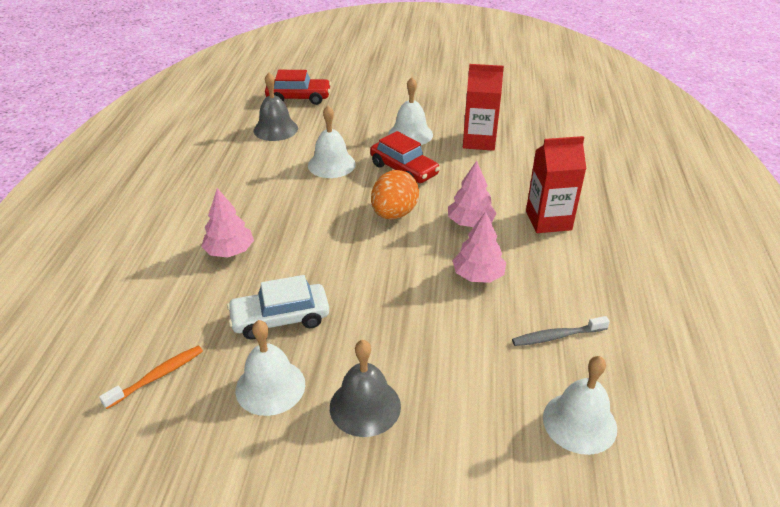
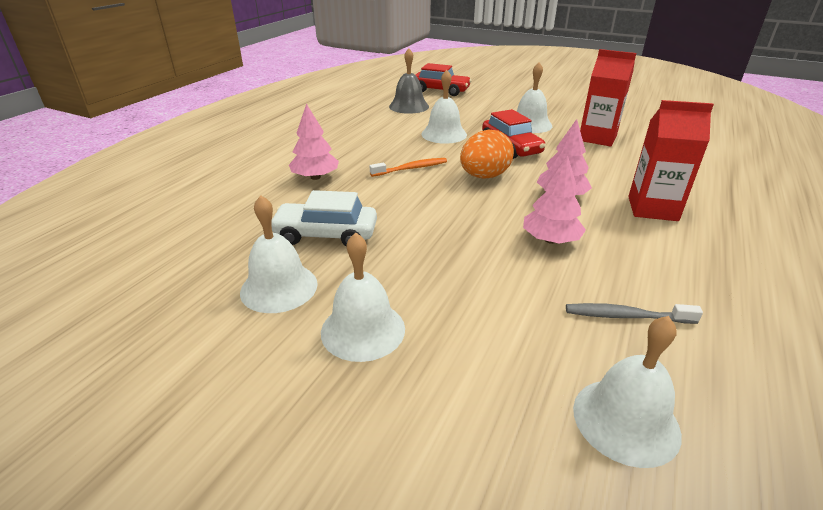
camera: 20 degrees right, 5 degrees down
(157, 376) = (186, 254): orange toothbrush -> orange toothbrush (411, 168)
(365, 406) = (363, 330): grey bell -> white bell

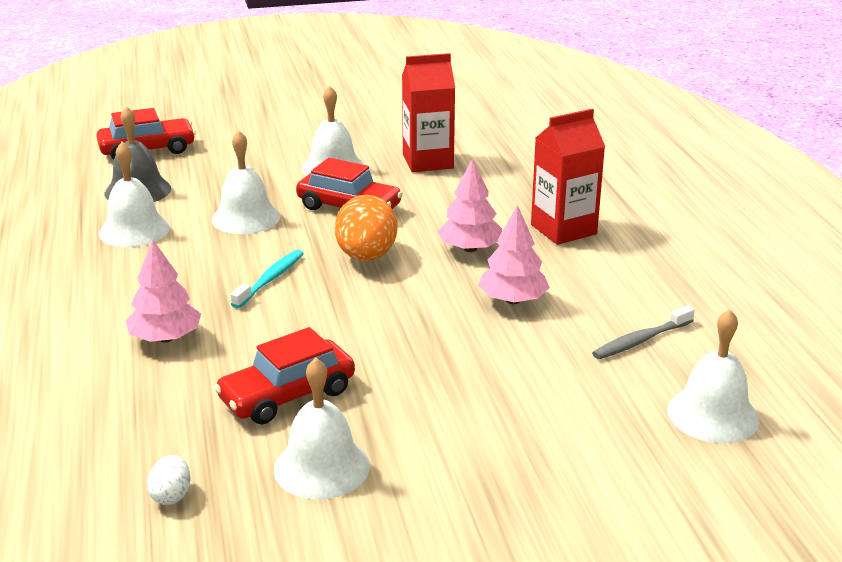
camera: 40 degrees left, 5 degrees down
(188, 260) = (171, 495): none -> white egg
(326, 234) = (287, 395): white car -> red car
(363, 330) = (456, 458): white bell -> white bell (134, 230)
(411, 168) = (270, 279): orange toothbrush -> turquoise toothbrush

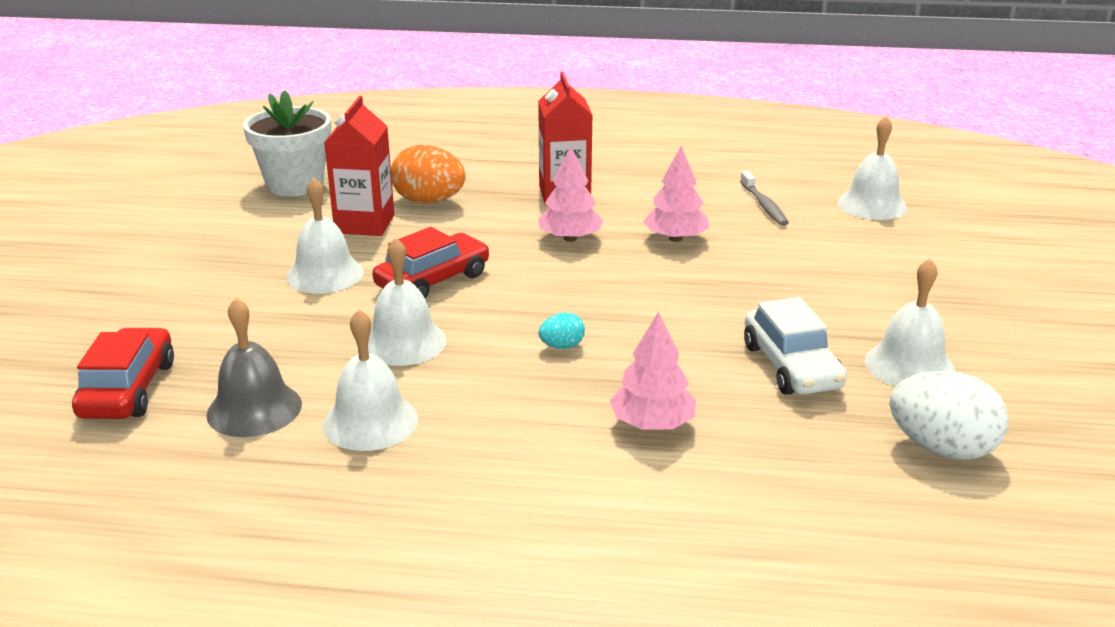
camera: 70 degrees left, 0 degrees up
(171, 495) = (941, 448): white egg -> white egg, size x2.05
(270, 279) = (562, 346): turquoise toothbrush -> turquoise egg
(287, 395) = (791, 366): red car -> white car
(366, 257) = (549, 288): orange egg -> orange egg (429, 201)
(477, 121) = (295, 184): none -> white flower pot

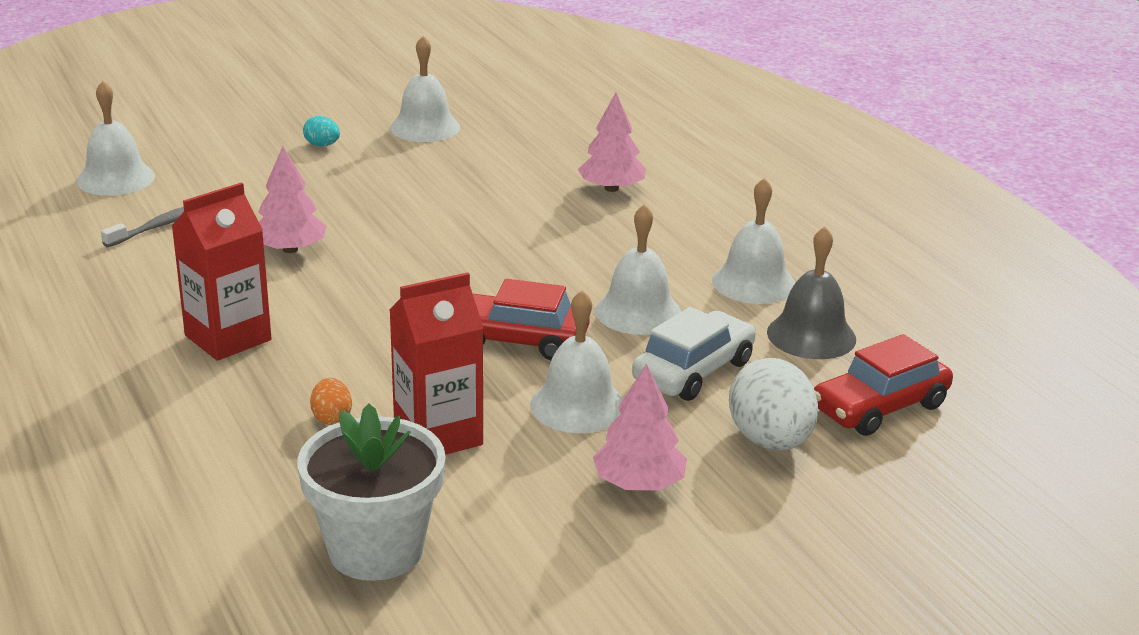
camera: 125 degrees left, 0 degrees up
(429, 201) = (332, 418): orange egg -> orange egg, size x0.49
(562, 346) = (554, 245): turquoise egg -> turquoise egg (322, 145)
(570, 238) = (345, 300): pink tree -> pink tree (638, 484)
(791, 366) = (475, 161): white car -> white car (693, 371)
(941, 448) = (519, 108): white egg -> white egg (770, 441)

